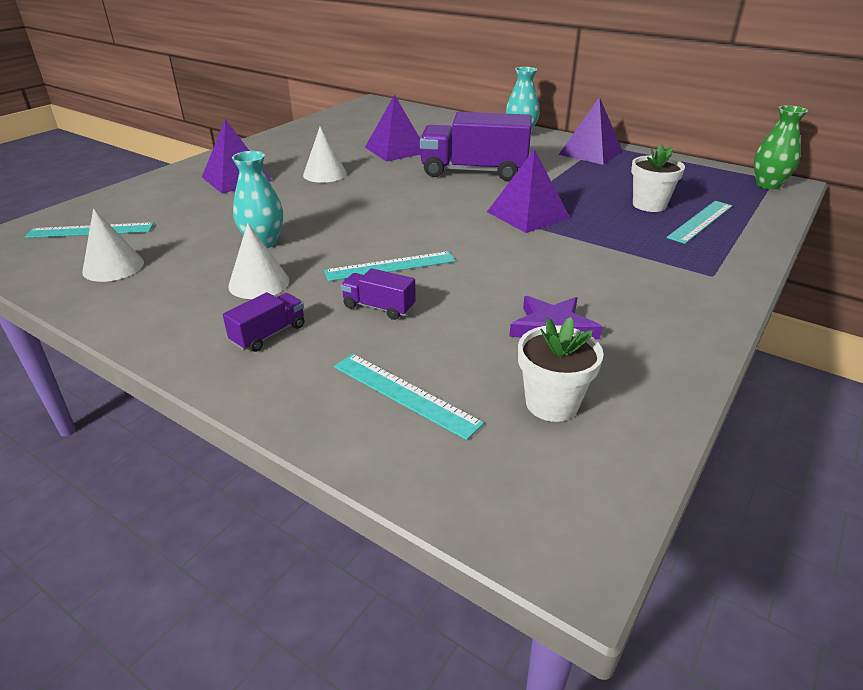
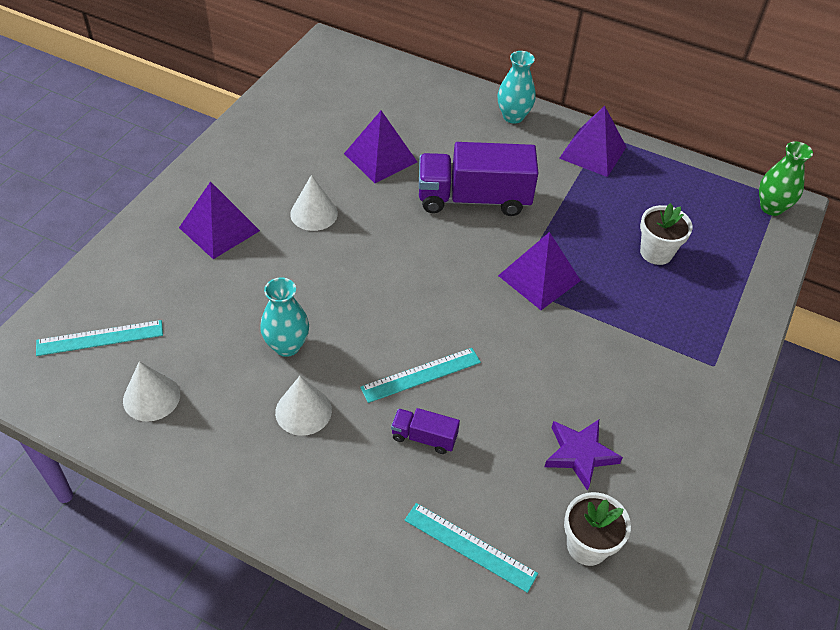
camera: 10 degrees left, 15 degrees up
(269, 334) = (336, 483): purple truck -> none
(701, 221) = (705, 279): turquoise ruler -> none

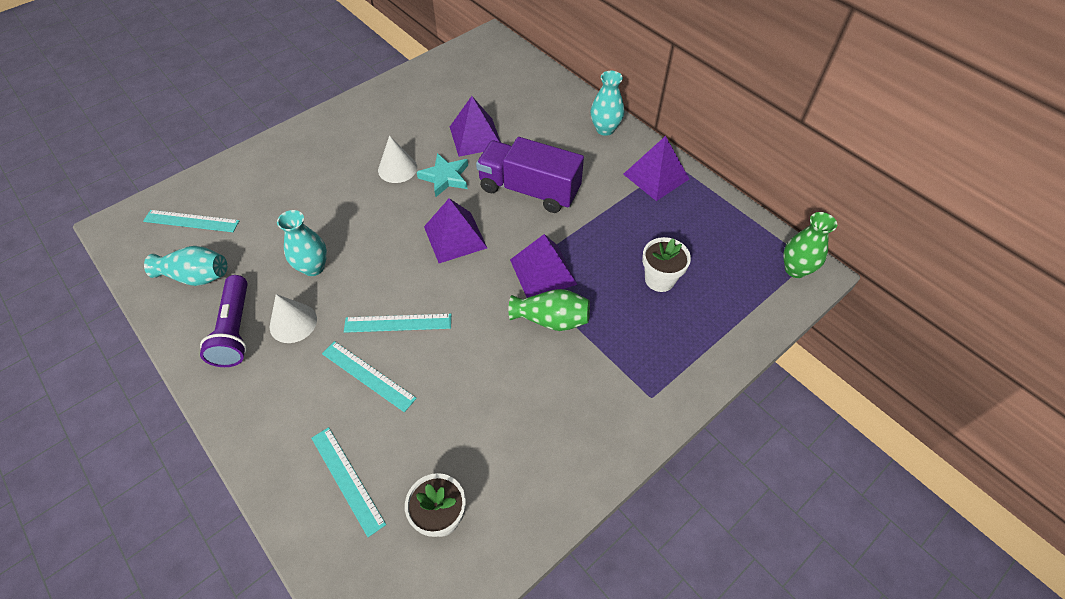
camera: 25 degrees right, 5 degrees up
(151, 397) = (197, 276): white cone -> turquoise vase
(219, 229) = (322, 162): purple pyramid -> purple pyramid (455, 237)
(240, 440) = (235, 330): none -> purple flashlight
(374, 209) = (445, 177): none -> turquoise star
(424, 437) = (368, 375): purple truck -> turquoise ruler
(576, 322) = (551, 320): none -> green vase
(579, 454) = (484, 435): purple star -> none

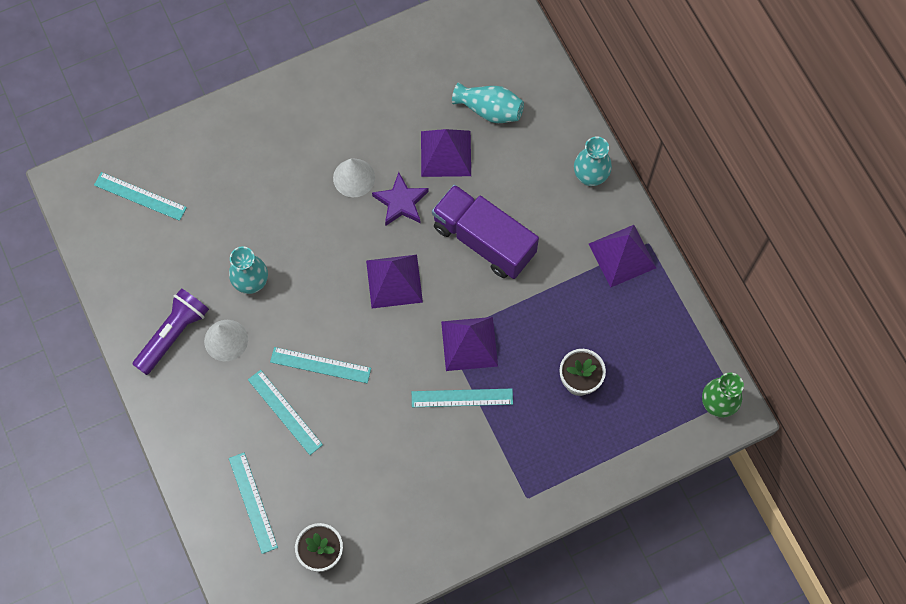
camera: 15 degrees right, 15 degrees up
(197, 276) = (142, 265): turquoise vase -> turquoise vase (489, 110)
(235, 330) = (173, 334): purple flashlight -> purple flashlight turned 150 degrees counterclockwise
(445, 177) = (401, 202): turquoise star -> purple star
(551, 320) = (462, 398): green vase -> turquoise ruler

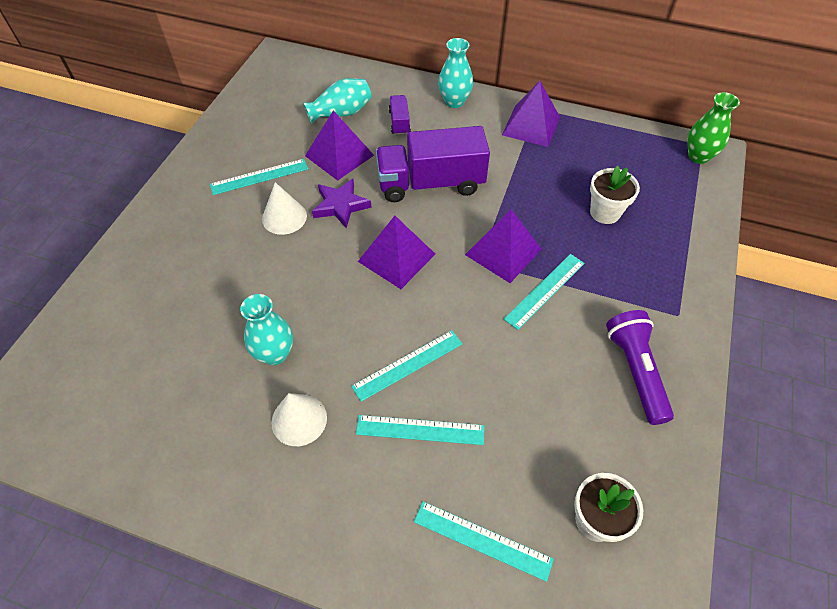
camera: 45 degrees left, 15 degrees down
(140, 196) = (89, 372): turquoise ruler -> turquoise ruler (259, 176)
(173, 334) = (240, 460): purple flashlight -> purple flashlight (635, 371)
(524, 160) = (399, 122): none -> purple truck

